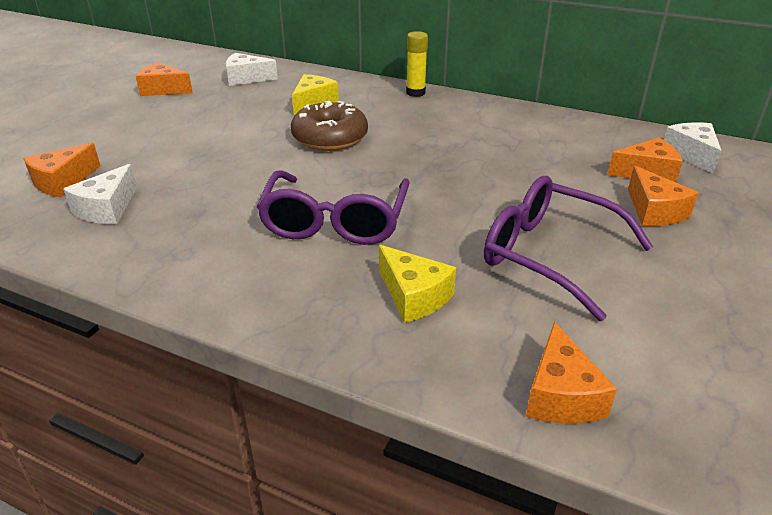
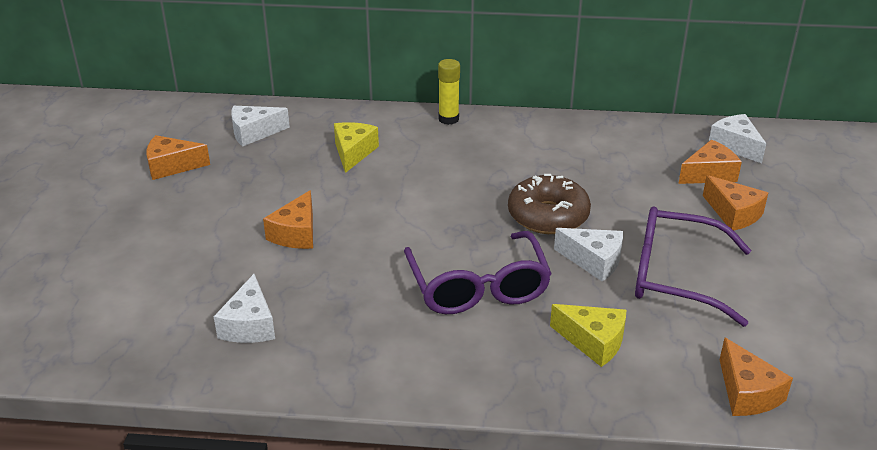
camera: 20 degrees left, 0 degrees up
(62, 182) = (172, 306): orange cheese -> orange cheese (296, 233)
(330, 138) = (404, 194): brown donut -> brown donut (548, 216)
(469, 223) = (594, 261): none -> white cheese

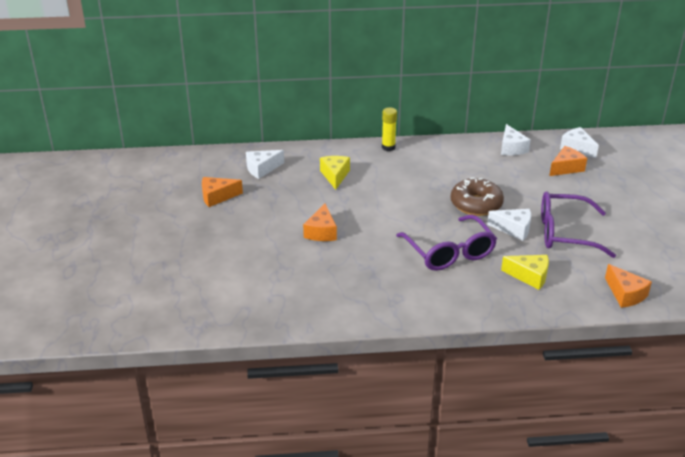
camera: 10 degrees left, 0 degrees up
(249, 325) = (318, 290): white cheese -> white cheese (511, 148)
(734, 214) = (588, 191): orange cheese -> none

